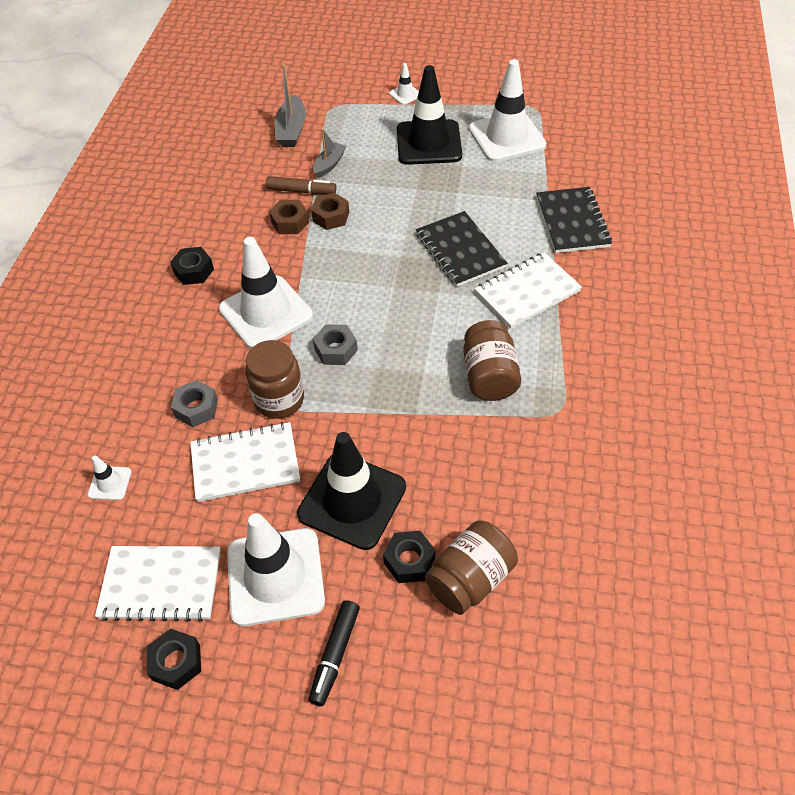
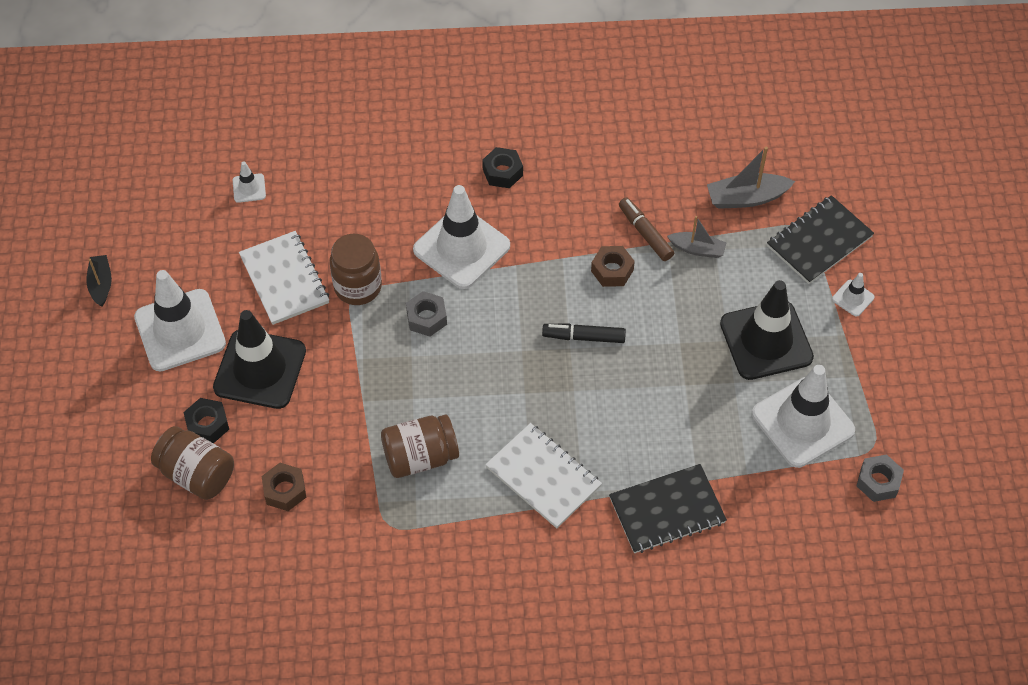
camera: 75 degrees right, 5 degrees up
(161, 584) = (163, 254): white notebook -> none
(176, 662) = (101, 284): black nut -> black boat
(196, 408) = (336, 226): grey nut -> grey nut (878, 482)
(290, 222) = (593, 235): brown nut -> brown nut (285, 490)
(301, 191) = (645, 233): brown marker -> brown marker turned 150 degrees clockwise
(335, 655) = (119, 388): black marker -> black marker (584, 337)
(460, 251) = (590, 403): black notebook -> black notebook (819, 241)

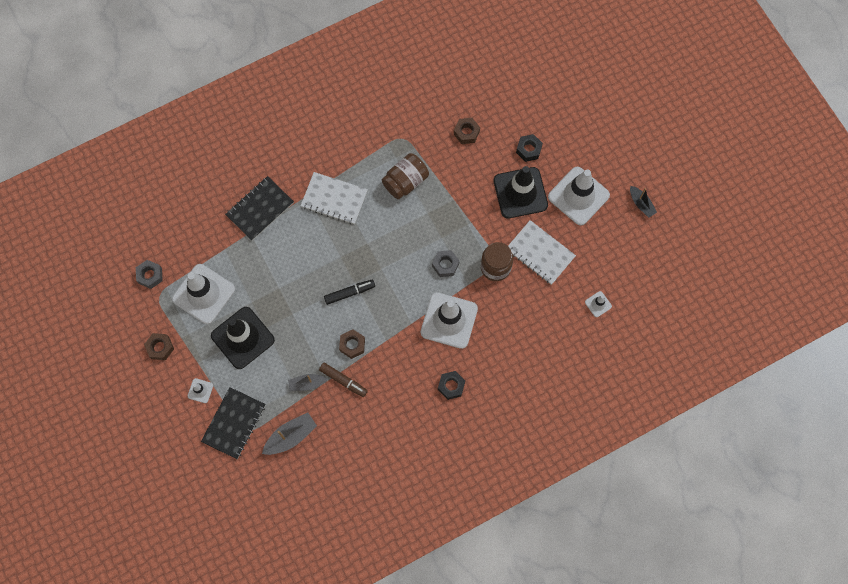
camera: 155 degrees right, 15 degrees up
(197, 474) = (517, 121): brown jar -> none
(894, 375) = (160, 347): none -> brown nut

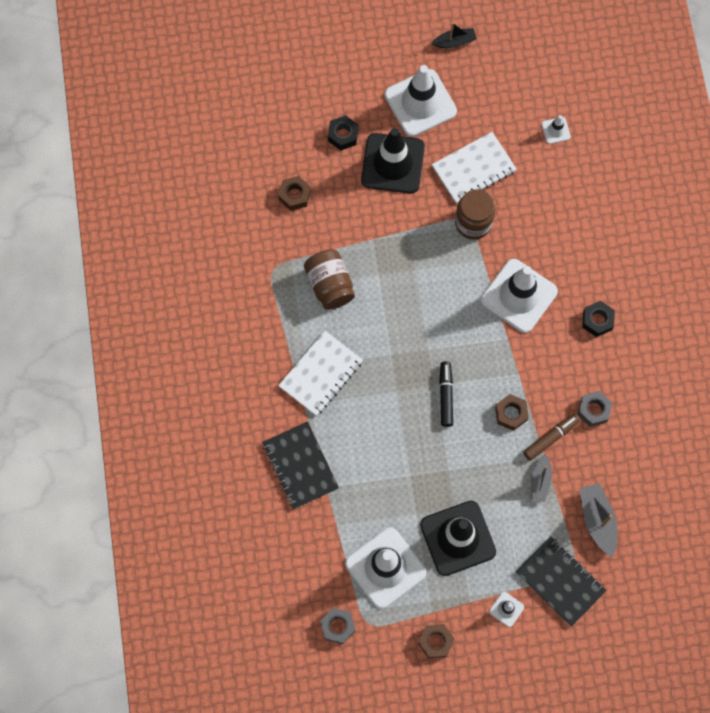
camera: 70 degrees left, 0 degrees up
(445, 265) = (450, 276): grey nut -> grey nut (593, 410)

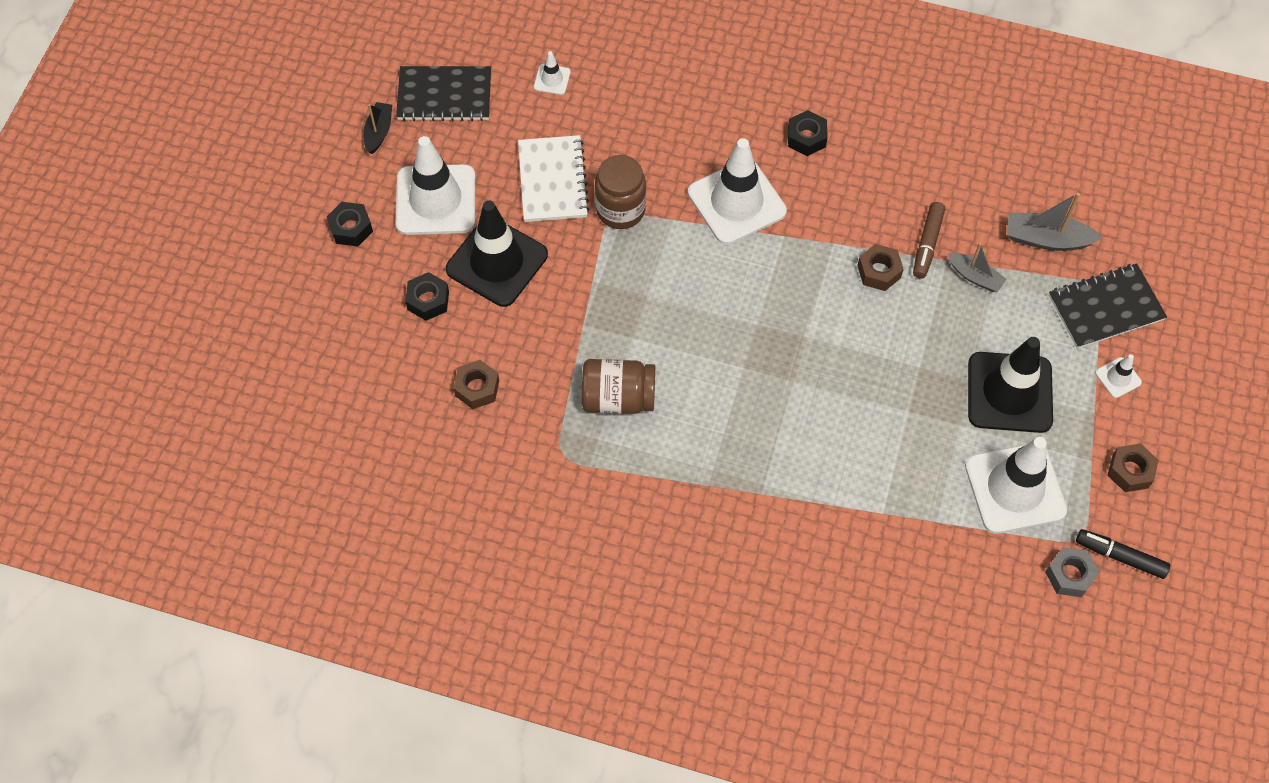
camera: 65 degrees left, 10 degrees down
(300, 466) = (841, 532): black notebook -> black notebook (444, 96)
(321, 374) = (731, 457): white notebook -> none
(372, 62) = (351, 228): none -> black nut
(446, 395) = (824, 330): black marker -> black marker (1120, 557)
(550, 438) = (927, 244): brown marker -> brown marker turned 150 degrees counterclockwise
(593, 410) = (913, 187): grey nut -> none

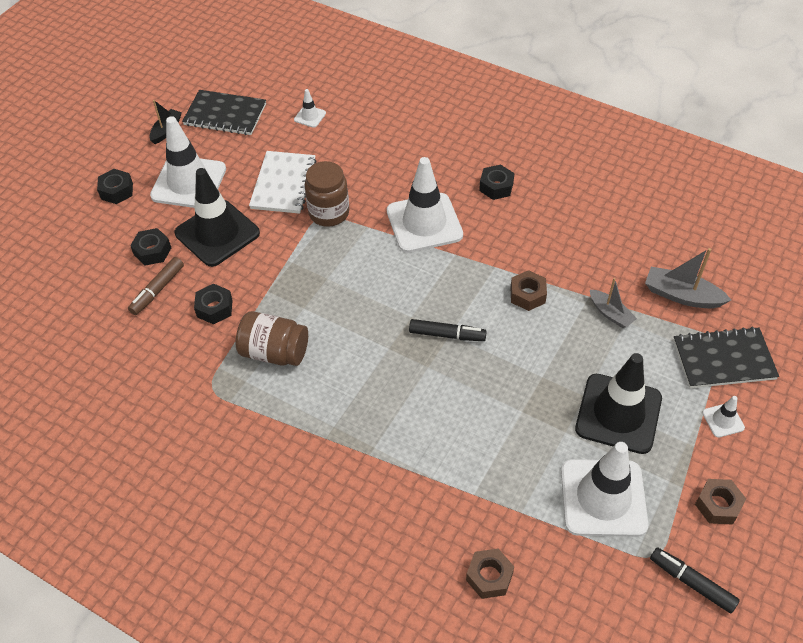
camera: 15 degrees right, 10 degrees down
(477, 388) = (163, 323): brown nut -> brown nut (489, 576)
(530, 358) = (214, 308): none -> black nut
(803, 338) = (447, 335): none -> black marker
(927, 244) = (575, 281): brown marker -> brown marker (158, 290)
(1069, 575) = (637, 589): grey nut -> none

